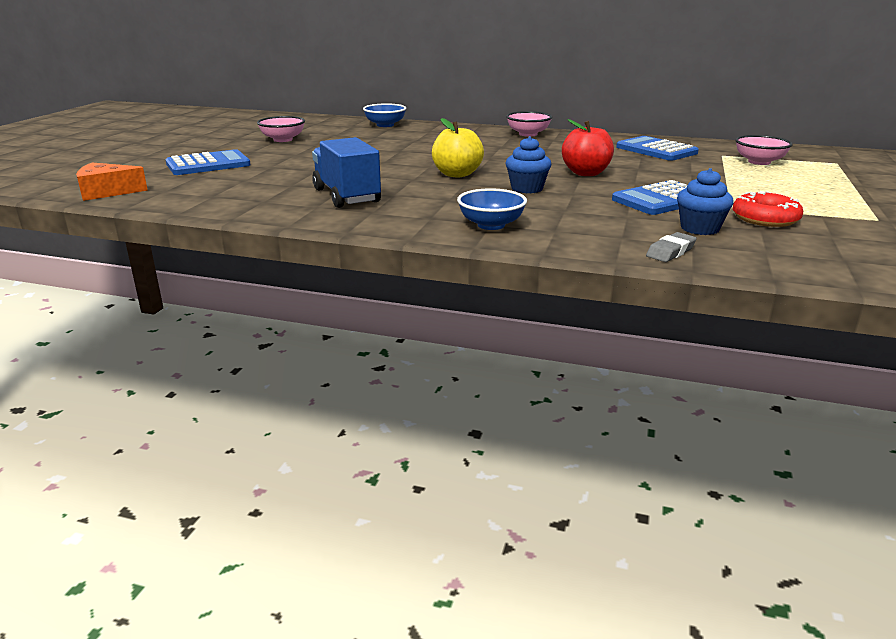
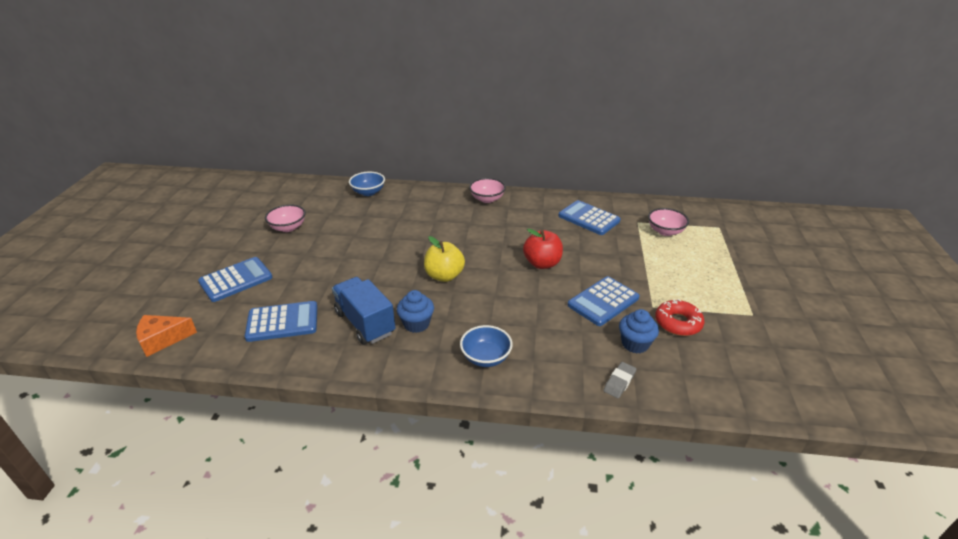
camera: 10 degrees left, 10 degrees up
(248, 190) = (282, 322): none -> blue calculator
(527, 188) = (502, 294): blue cupcake -> blue cupcake (416, 324)

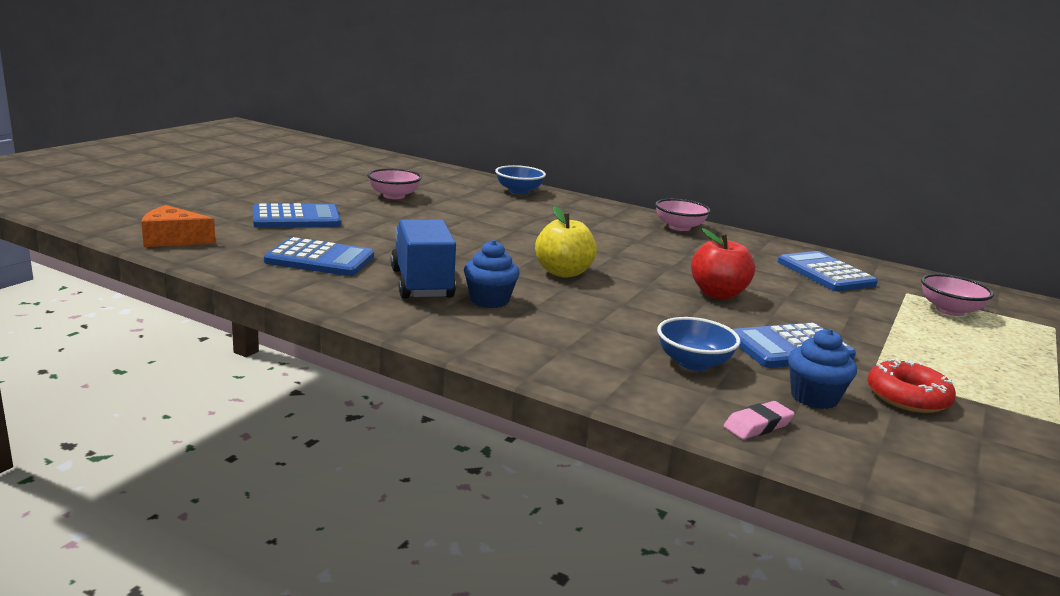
camera: 20 degrees right, 15 degrees down
(486, 357) = (563, 350): blue bowl -> blue bowl (693, 363)
(619, 382) = (758, 425): grey eraser -> pink eraser

